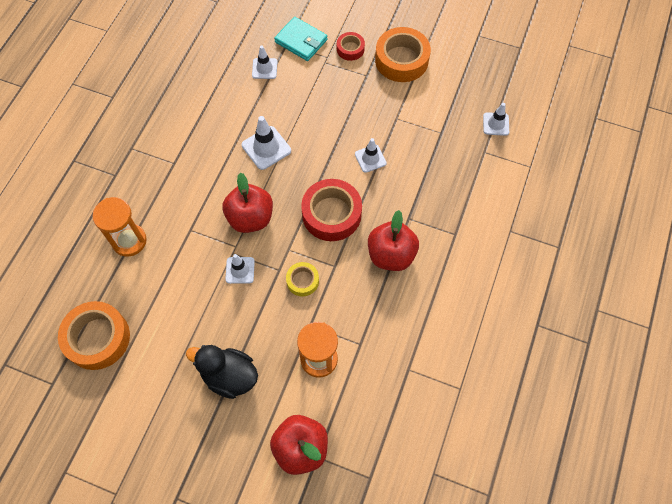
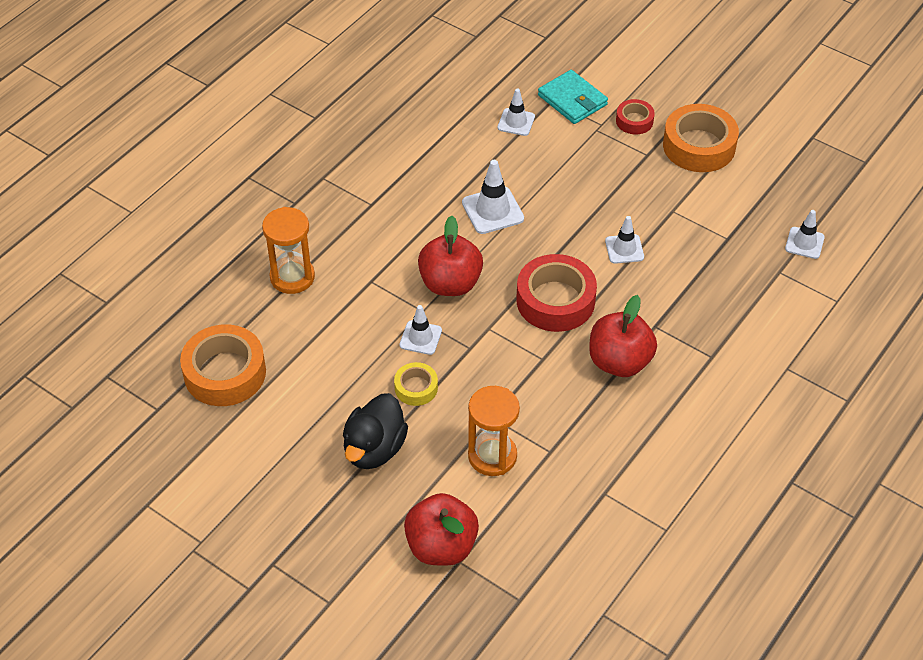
camera: 15 degrees right, 15 degrees down
(229, 376) = (374, 449): black duck -> black duck turned 105 degrees counterclockwise
(302, 281) = (496, 366): yellow tape -> yellow tape (416, 388)

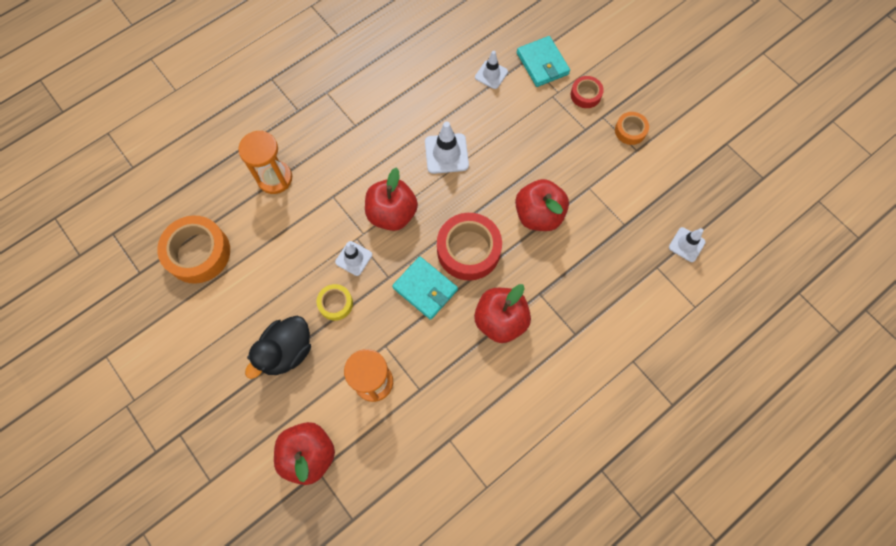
camera: 15 degrees right, 20 degrees up
(518, 350) = (425, 289): none -> turquoise wallet
(624, 249) = (538, 215): white traffic cone -> red apple
(699, 146) = (630, 131): orange tape -> orange tape, size x0.53

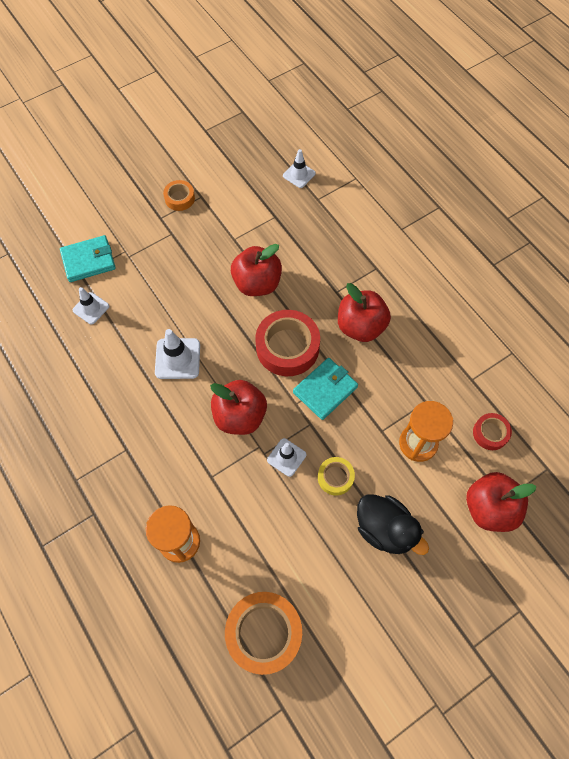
camera: 85 degrees left, 5 degrees down
(585, 95) = (133, 228): red tape -> red tape (490, 433)

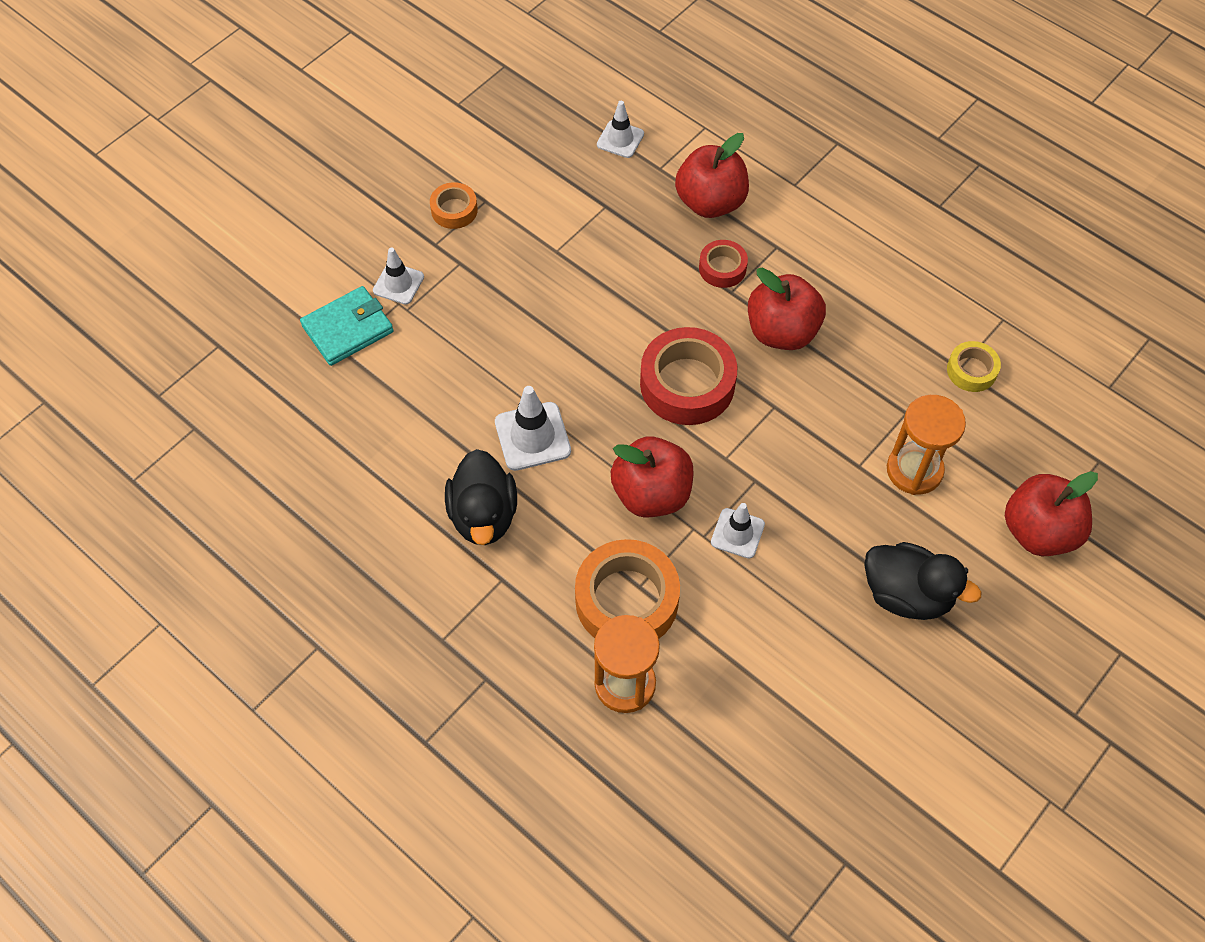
camera: 15 degrees left, 5 degrees down
(91, 308) = (376, 396): white traffic cone -> white traffic cone (398, 284)
(129, 403) = (483, 515): none -> black duck
(257, 283) = (612, 305): red apple -> red apple (710, 202)
(264, 633) = (787, 773): orange tape -> orange tape (626, 600)
(325, 390) = (760, 429): turquoise wallet -> none
(335, 477) = (815, 543): yellow tape -> yellow tape (971, 370)
(490, 433) = (1008, 433): red tape -> red tape (722, 268)

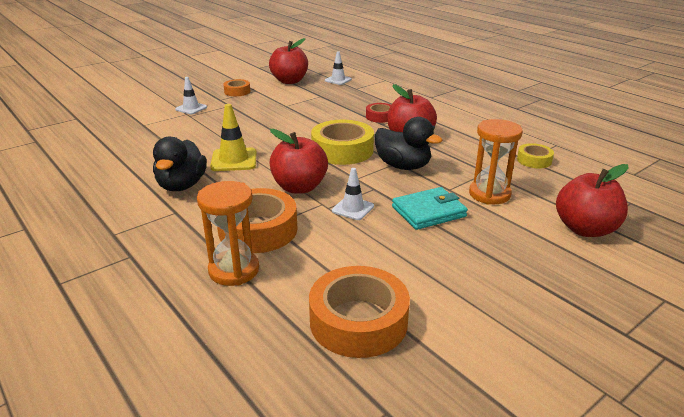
camera: 10 degrees right, 30 degrees down
(348, 329) = (152, 118): turquoise wallet -> turquoise wallet (428, 211)
(532, 436) = (234, 160): white traffic cone -> yellow traffic cone
(687, 384) = (342, 150): red tape -> yellow tape
(710, 202) = (380, 98): red apple -> red apple (289, 81)
(792, 744) = (358, 321): none -> orange tape
(907, 594) = (476, 249): black duck -> black duck (403, 166)

